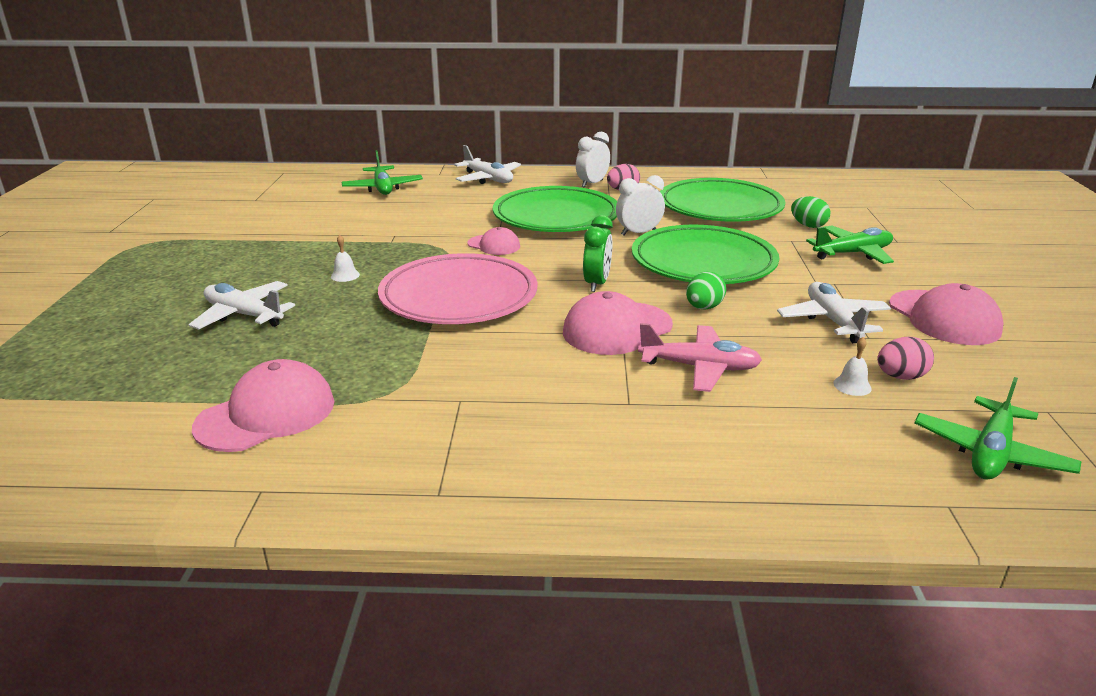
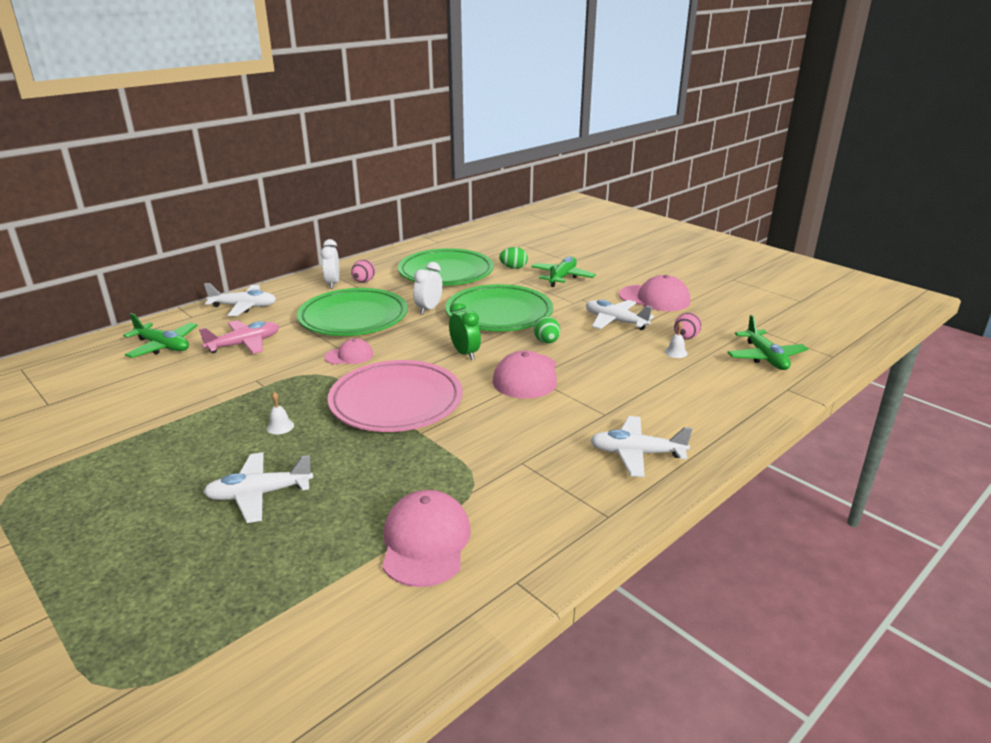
camera: 45 degrees left, 0 degrees up
(585, 458) = (636, 453): none -> white plane
(699, 367) = (602, 377): pink plane -> pink plane (244, 344)

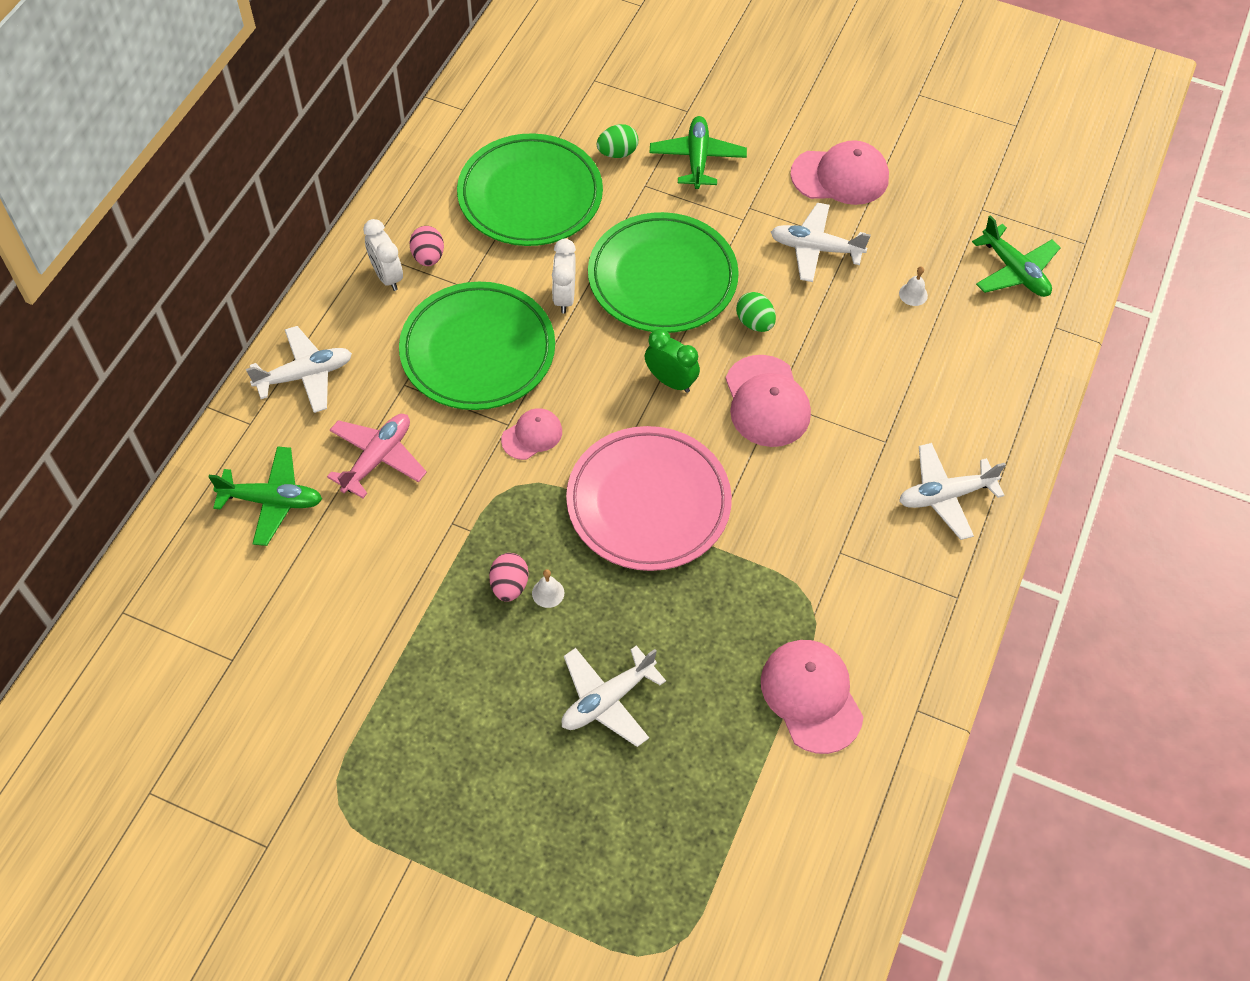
camera: 25 degrees left, 30 degrees up
(685, 338) = (912, 259): pink egg -> pink egg (509, 585)

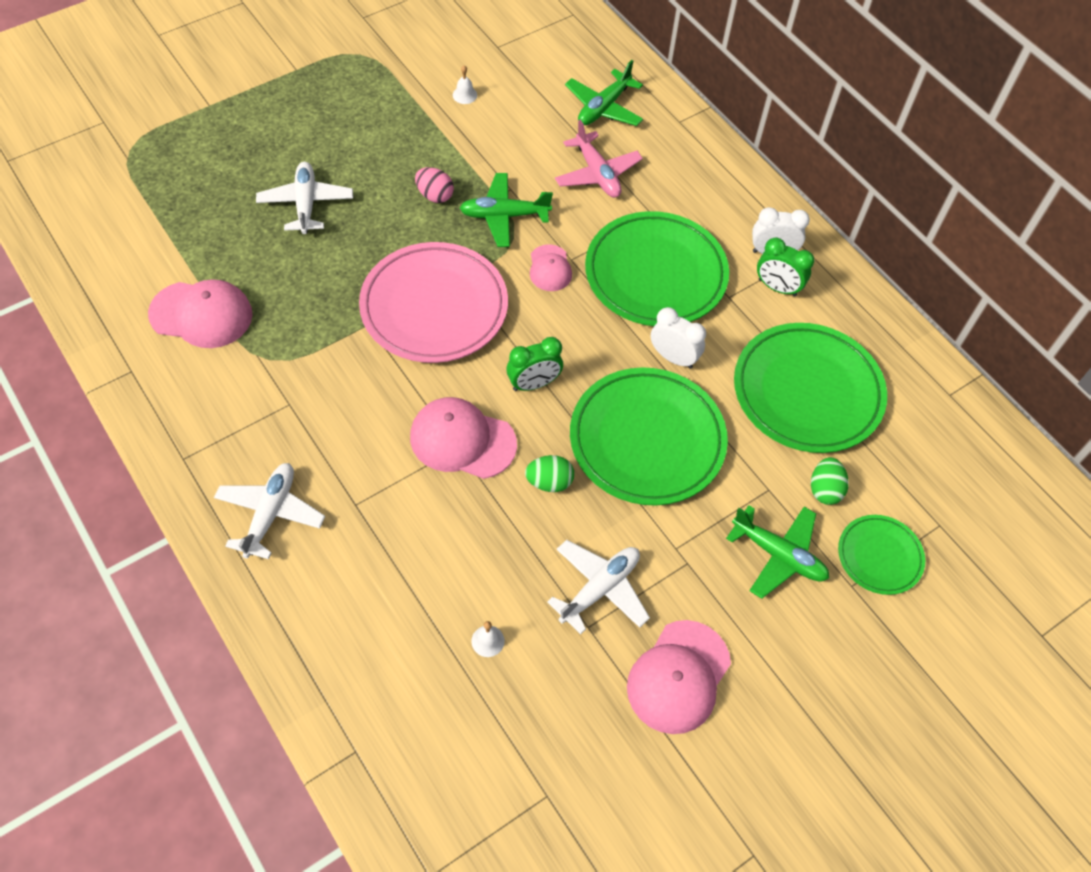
camera: 120 degrees right, 0 degrees up
(305, 375) = (703, 166): white plane -> none
(428, 257) = (777, 288): pink egg -> green clock
(548, 593) = (411, 213): white bell -> white bell (464, 95)
(650, 104) = (879, 556): none -> green plate
(1014, 271) = (447, 765): green plane -> green plane (504, 216)

